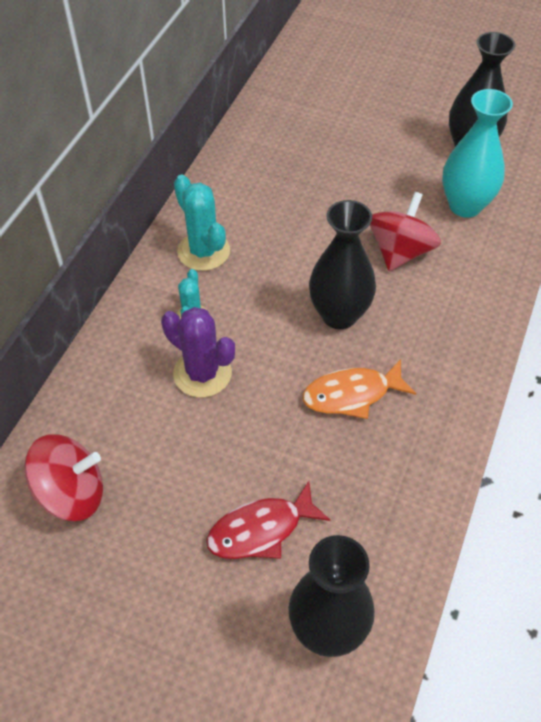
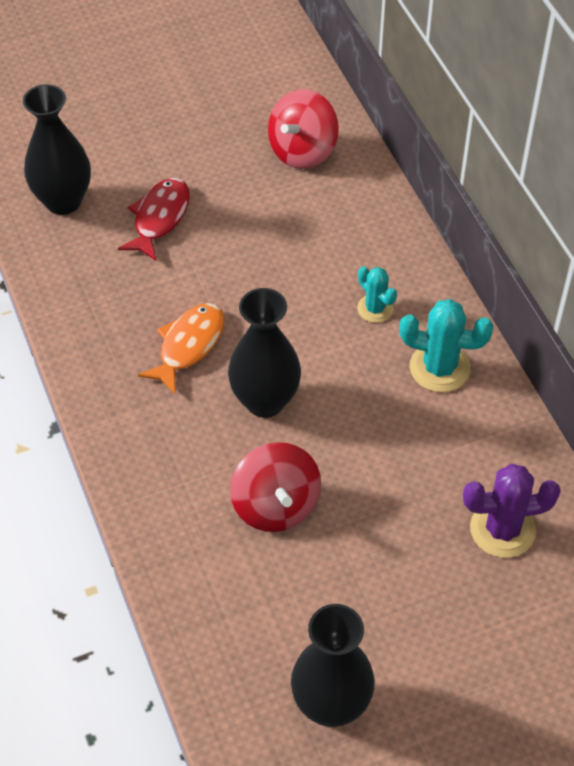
camera: 135 degrees right, 0 degrees up
(202, 373) = (314, 277): purple cactus -> purple cactus (502, 529)
(465, 205) = (265, 613): turquoise vase -> none

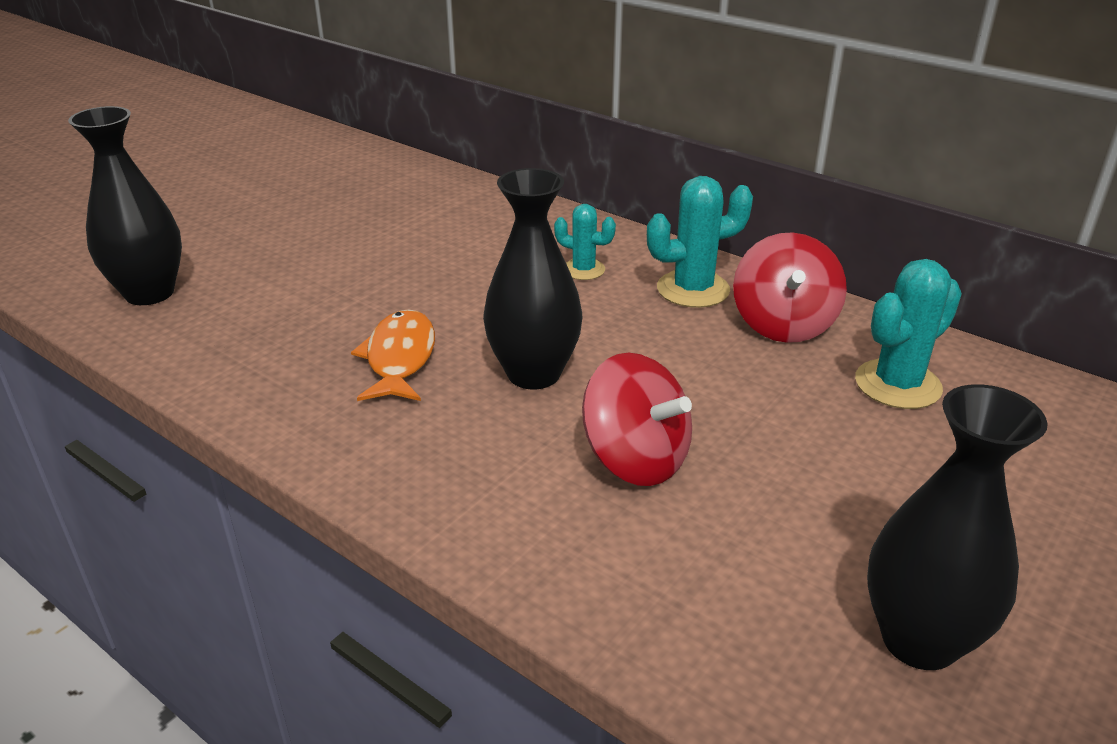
camera: 30 degrees left, 20 degrees down
(159, 218) = (283, 274): red fish -> none
(302, 150) = (405, 193): red spinning top -> red spinning top (783, 324)
(502, 529) = (897, 384): purple cactus -> turquoise cactus

